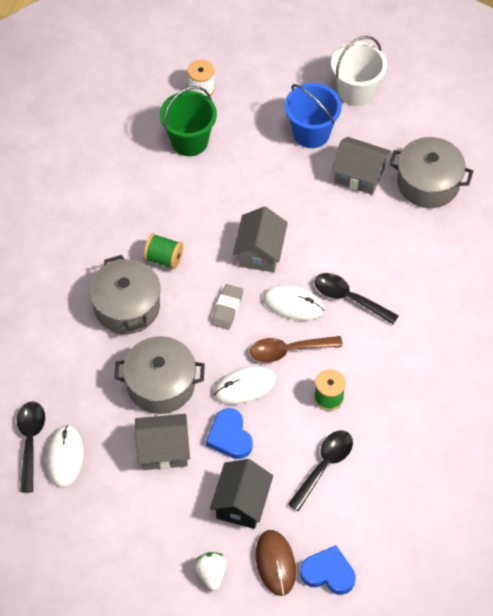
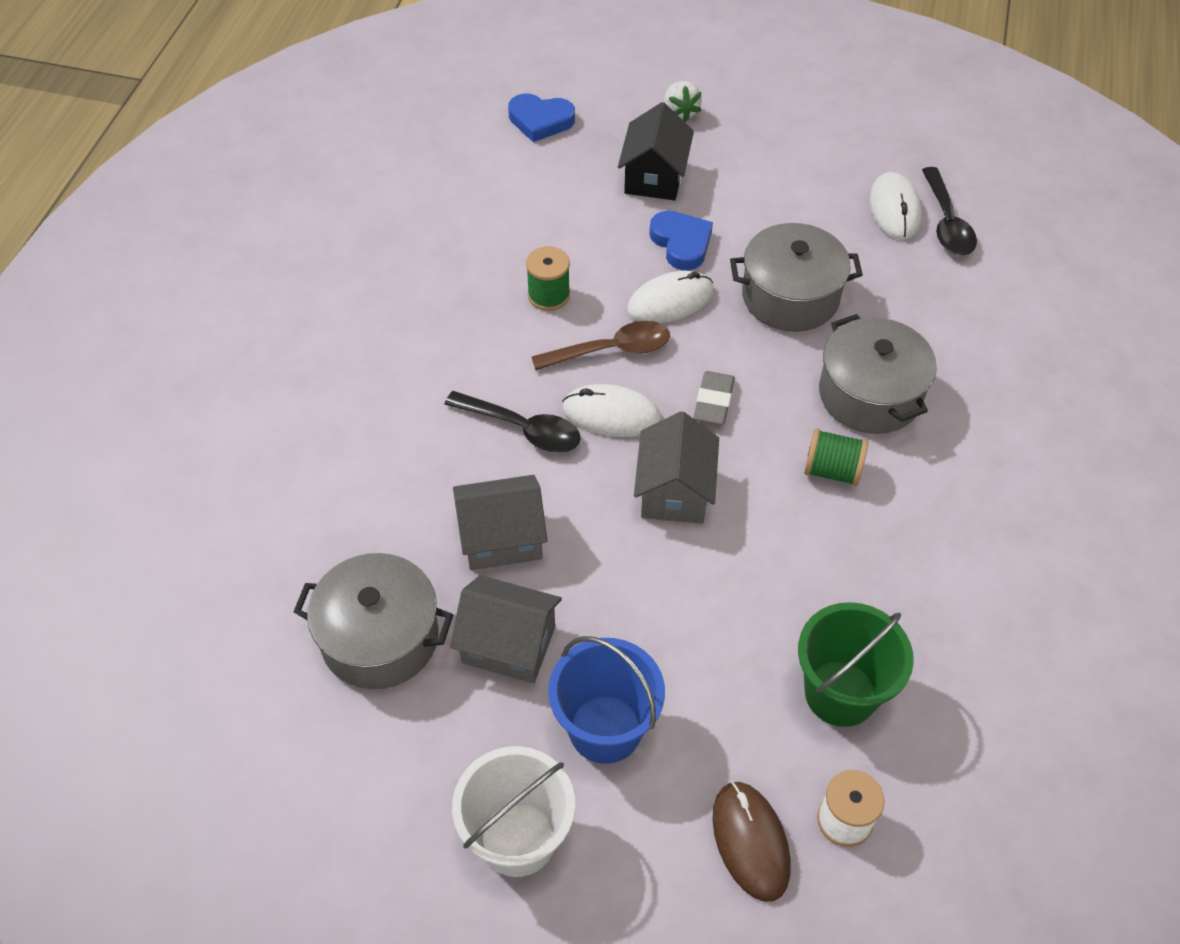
camera: 175 degrees right, 5 degrees down
(163, 450) = (767, 224): grey house -> grey house (501, 538)
(275, 563) = (604, 125): brown mouse -> brown mouse (750, 842)
(324, 466) = (551, 219): black spoon -> none

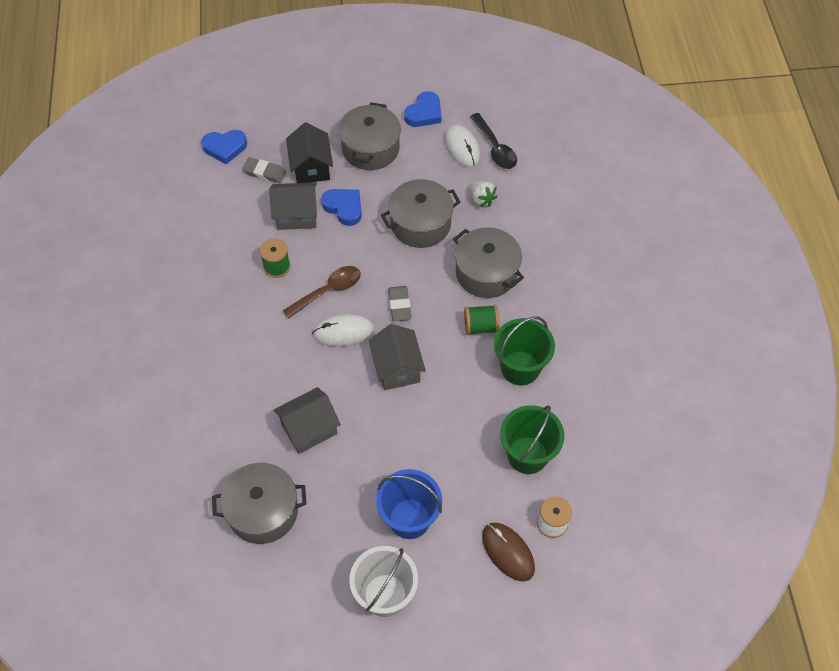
camera: 20 degrees left, 5 degrees up
(508, 644) = (338, 490): grey house -> grey house (296, 215)
(523, 429) = (295, 358): black spoon -> none
(583, 167) = (264, 172): none -> grey eraser
(670, 301) = (351, 248): white mouse -> none
(680, 112) = (310, 117): white strawberry -> white strawberry (481, 199)
(752, 175) = (370, 148): none -> grey pot
(852, 148) = (424, 113): none -> blue heart
(875, 552) = (520, 368): none -> green bucket

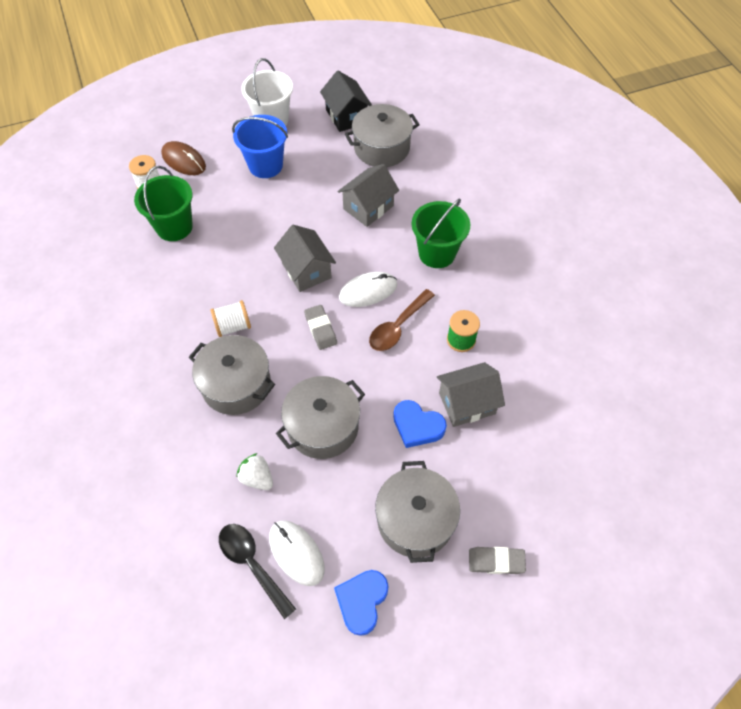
camera: 165 degrees right, 0 degrees up
(225, 147) = (594, 473): blue heart -> none
(264, 172) = (529, 450): grey eraser -> grey eraser (496, 561)
(311, 167) = (477, 472): black house -> black house (346, 116)
(481, 326) = (233, 326): green spool -> white spool
(520, 368) = (188, 296): green bucket -> green bucket (437, 253)

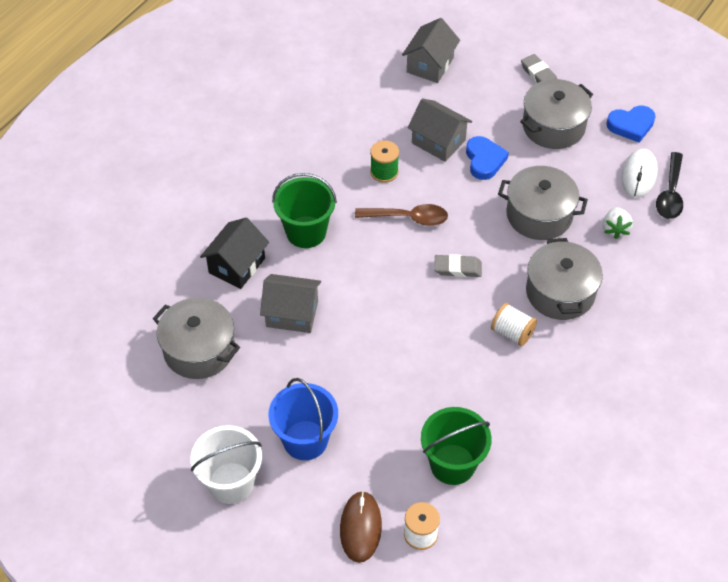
camera: 125 degrees left, 5 degrees down
(306, 270) = (407, 316): grey house -> grey house (430, 65)
(320, 329) = (457, 268): grey eraser -> grey eraser turned 60 degrees clockwise
(346, 116) = (172, 412): black house -> black house (237, 266)
(368, 291) = (390, 258): white mouse -> none

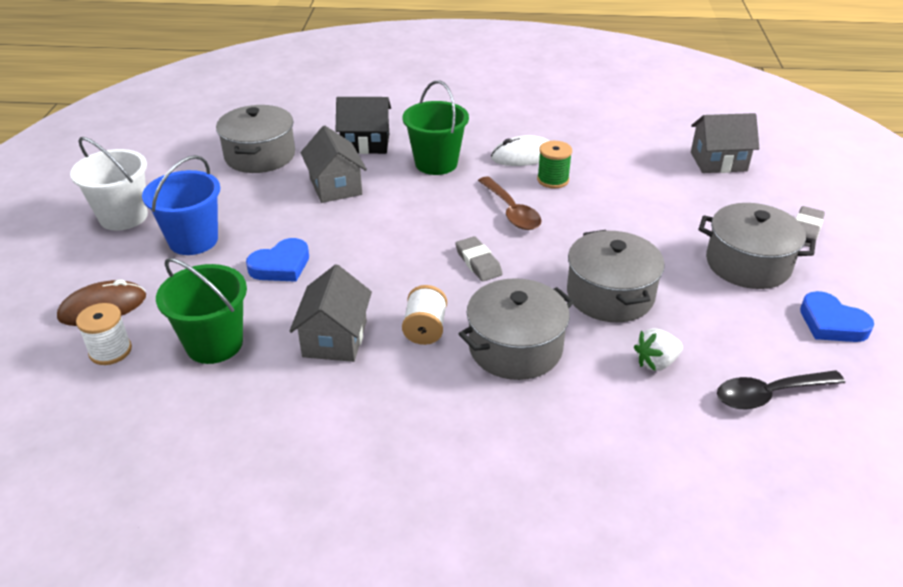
camera: 60 degrees right, 15 degrees down
(438, 141) = (629, 197): grey house -> grey house (335, 339)
(484, 160) = (640, 233): blue heart -> blue heart (281, 266)
(639, 175) = (764, 356): white mouse -> white mouse (523, 156)

